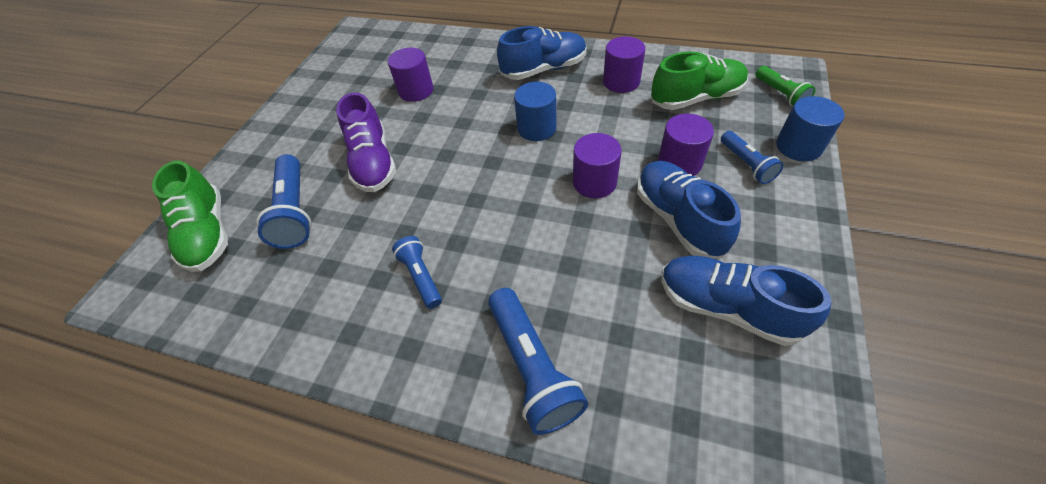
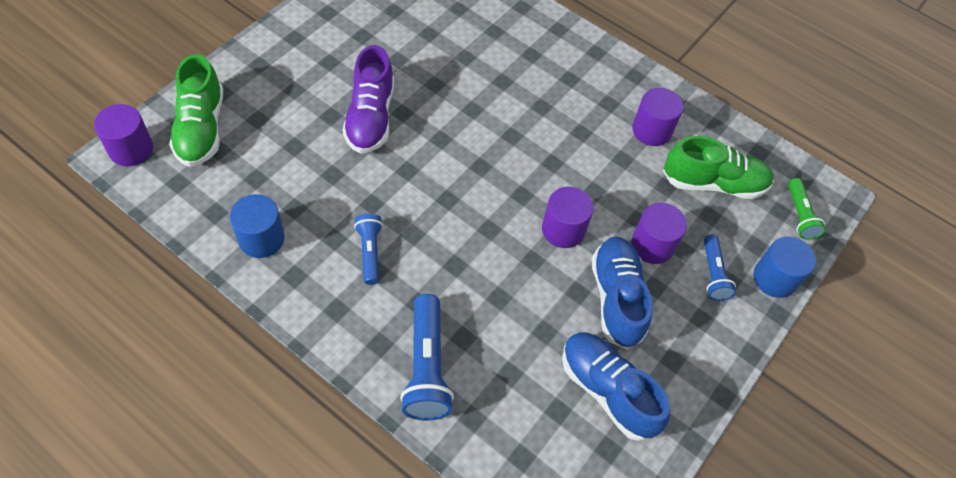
camera: 10 degrees right, 5 degrees up
(295, 211) = (283, 139): blue flashlight -> none
(416, 91) = (442, 50): purple cylinder -> purple cylinder (131, 149)
(537, 128) = (540, 148): blue cylinder -> blue cylinder (261, 238)
(544, 70) = (582, 80): blue shoe -> none

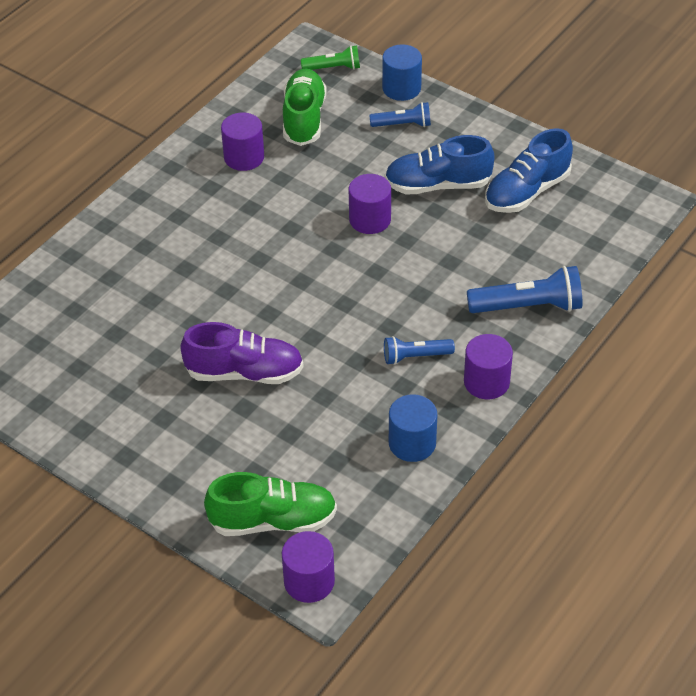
camera: 85 degrees left, 10 degrees down
(652, 245) = (378, 161): purple cylinder -> purple cylinder (486, 382)

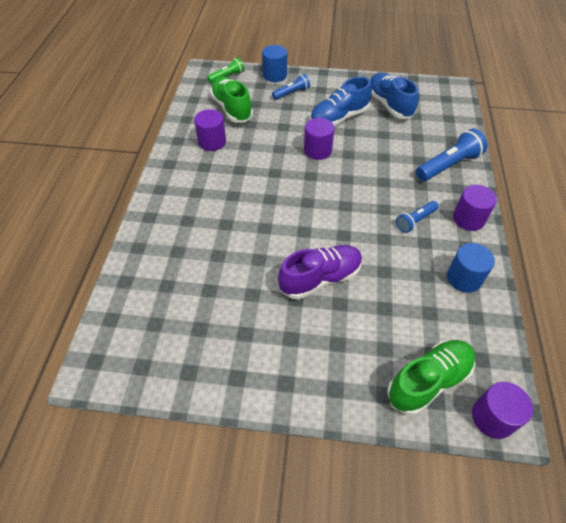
camera: 30 degrees left, 5 degrees up
(527, 192) = (389, 105): blue shoe -> blue shoe turned 135 degrees clockwise

